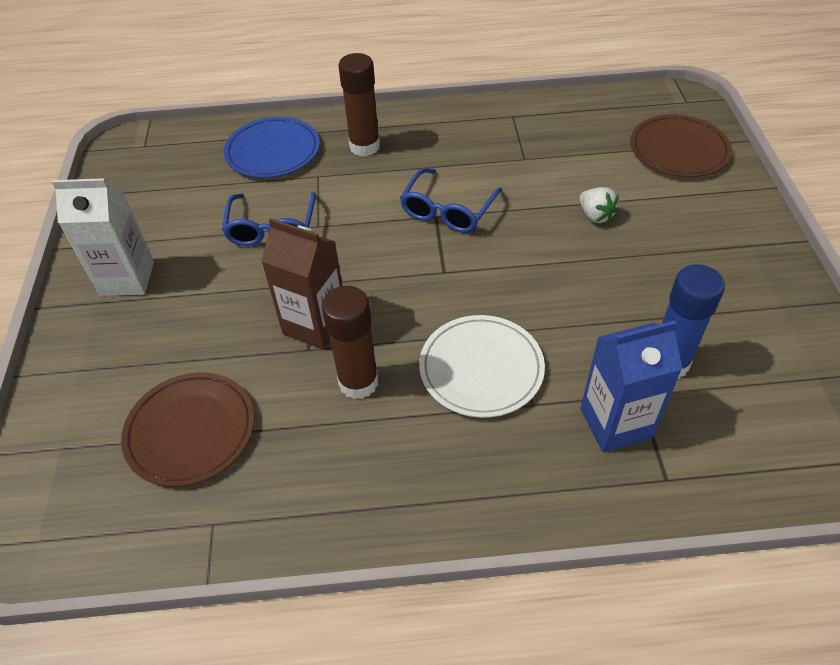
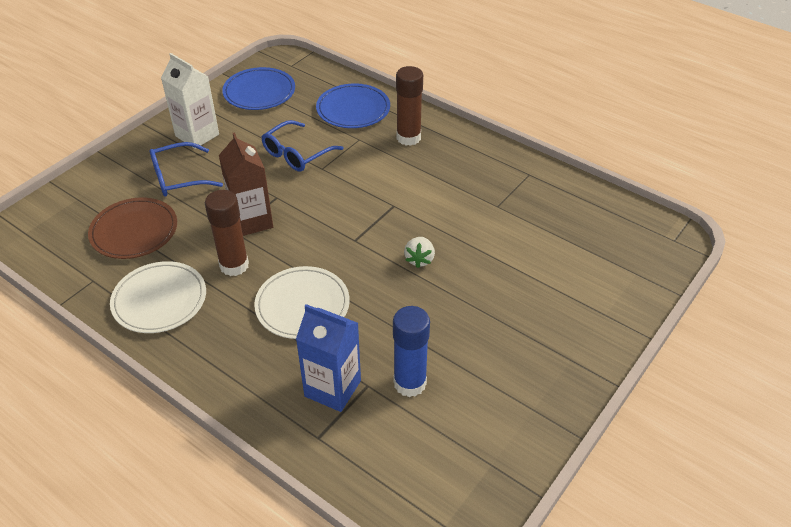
camera: 40 degrees right, 5 degrees down
(143, 191) = (259, 92): none -> blue plate
(325, 481) = (159, 300): none -> white plate
(447, 211) = (404, 207): blue glasses -> blue glasses (178, 178)
(595, 216) = (492, 270): white strawberry -> white strawberry (419, 259)
(678, 150) = (615, 268): brown plate -> none

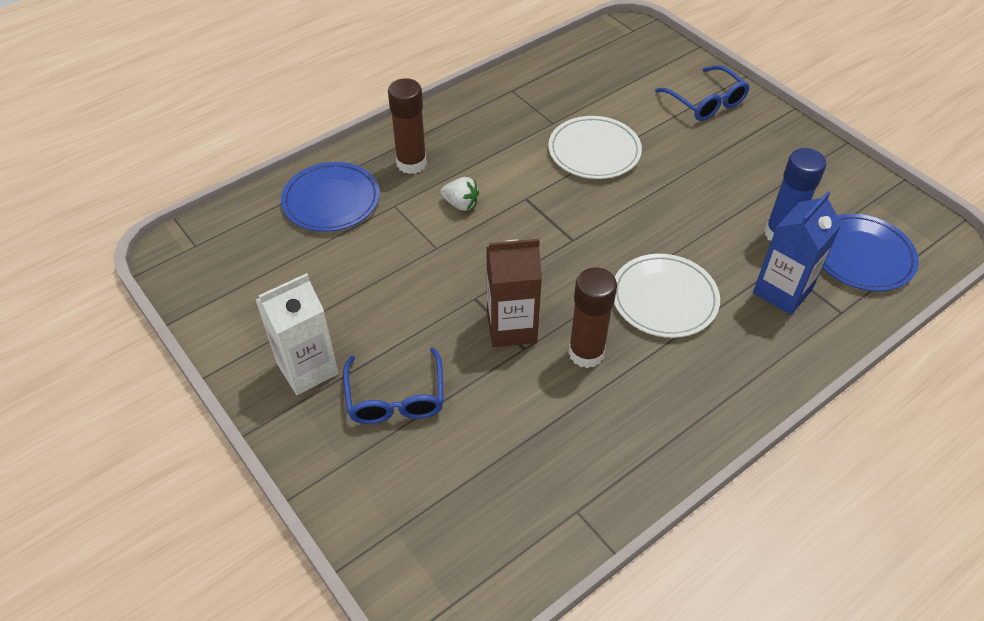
camera: 75 degrees left, 5 degrees up
(134, 231) = (492, 457): brown plate -> none
(159, 300) = (629, 434): white plate -> white plate (594, 151)
(259, 92) = (240, 287): blue plate -> blue plate (862, 256)
(296, 154) = (398, 267): blue glasses -> blue glasses (706, 102)
(419, 259) = (616, 194): white strawberry -> white strawberry (461, 204)

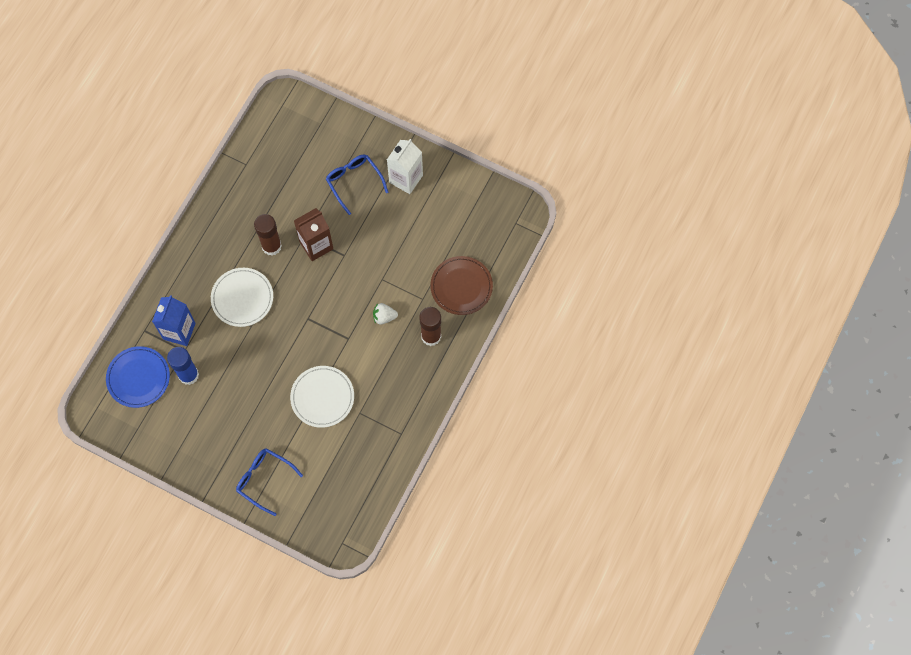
camera: 155 degrees right, 20 degrees up
(331, 200) = (461, 286): blue plate -> brown plate

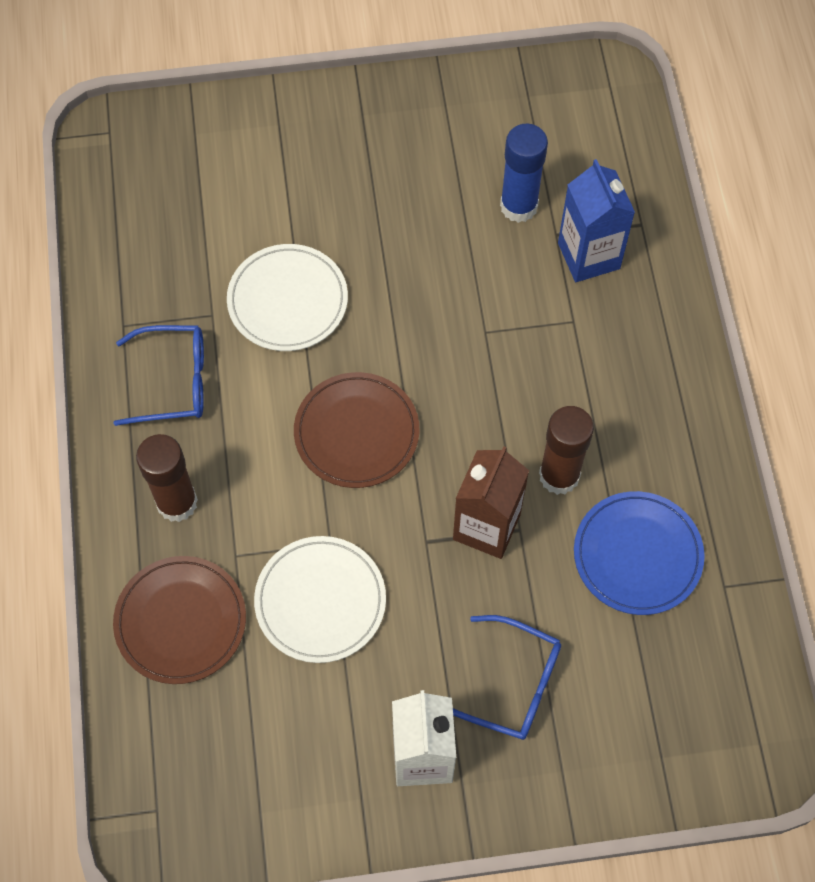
camera: 145 degrees right, 5 degrees down
(138, 378) = (588, 158): blue plate -> blue plate (637, 555)
(242, 298) = (535, 364): white plate -> white plate (320, 601)
(264, 479) = (288, 142): blue glasses -> blue glasses (174, 381)
(337, 318) = (356, 432): none -> brown plate
(384, 317) = (280, 483): white strawberry -> none

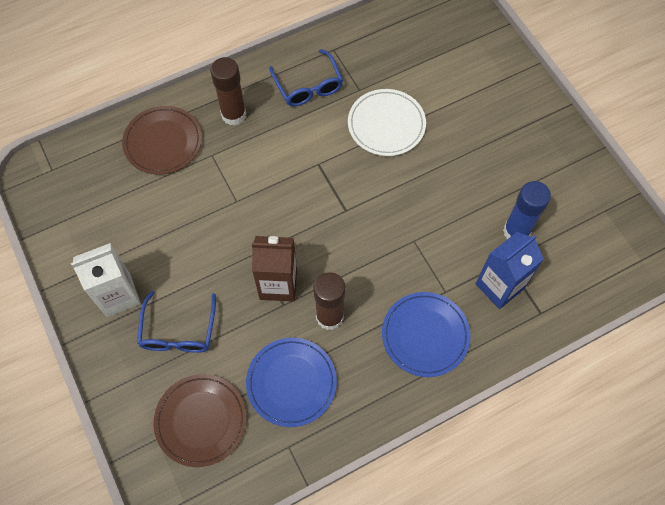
camera: 70 degrees right, 0 degrees up
(320, 601) = (198, 208): white plate -> none
(356, 432) = (313, 191): brown plate -> brown plate (201, 420)
(626, 368) = (425, 335): none -> blue plate

